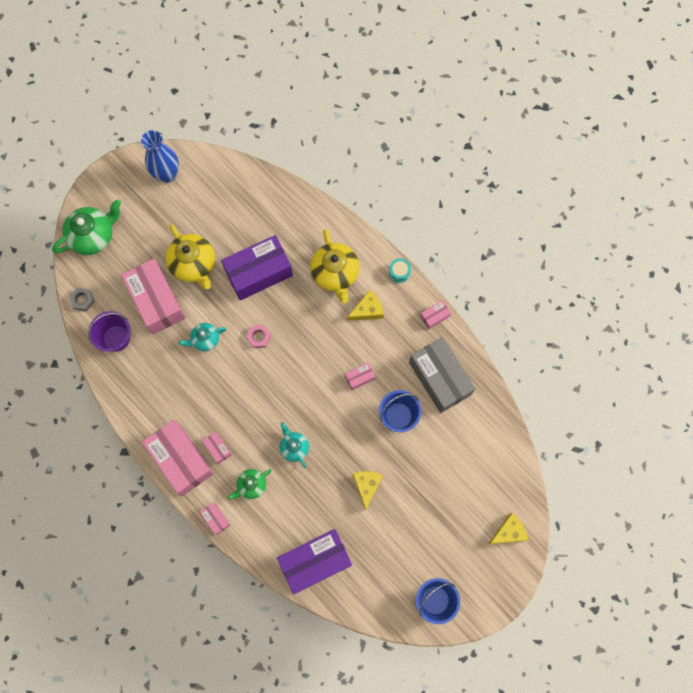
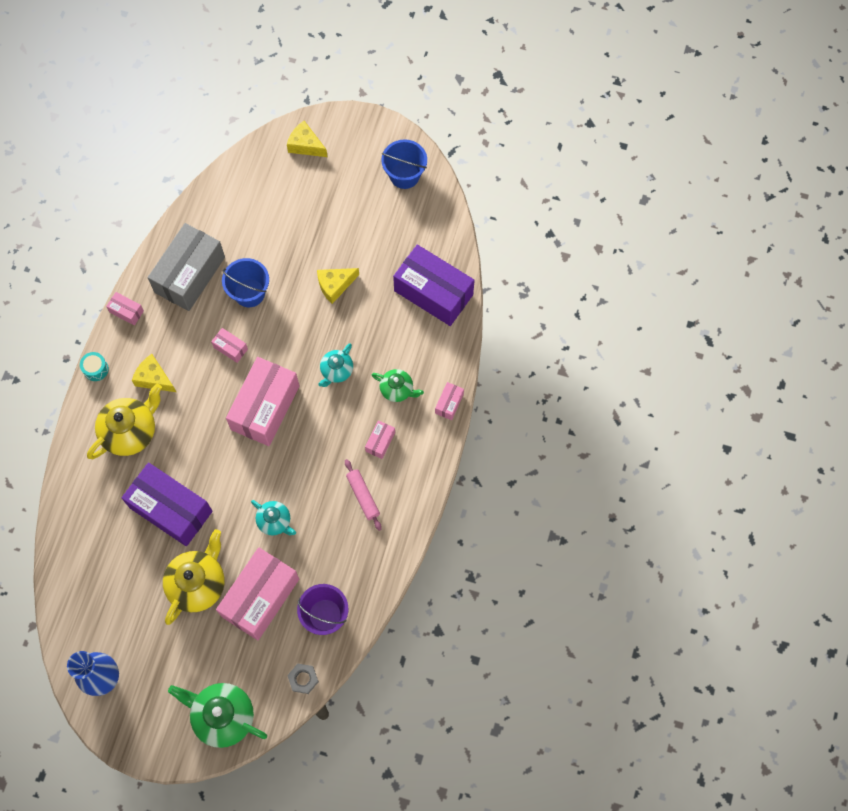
camera: 120 degrees left, 5 degrees down
(181, 460) = (412, 470): pink box -> pink box (265, 407)
(184, 412) = (363, 496): none -> pink rolling pin
(259, 337) = (242, 468): pink nut -> none

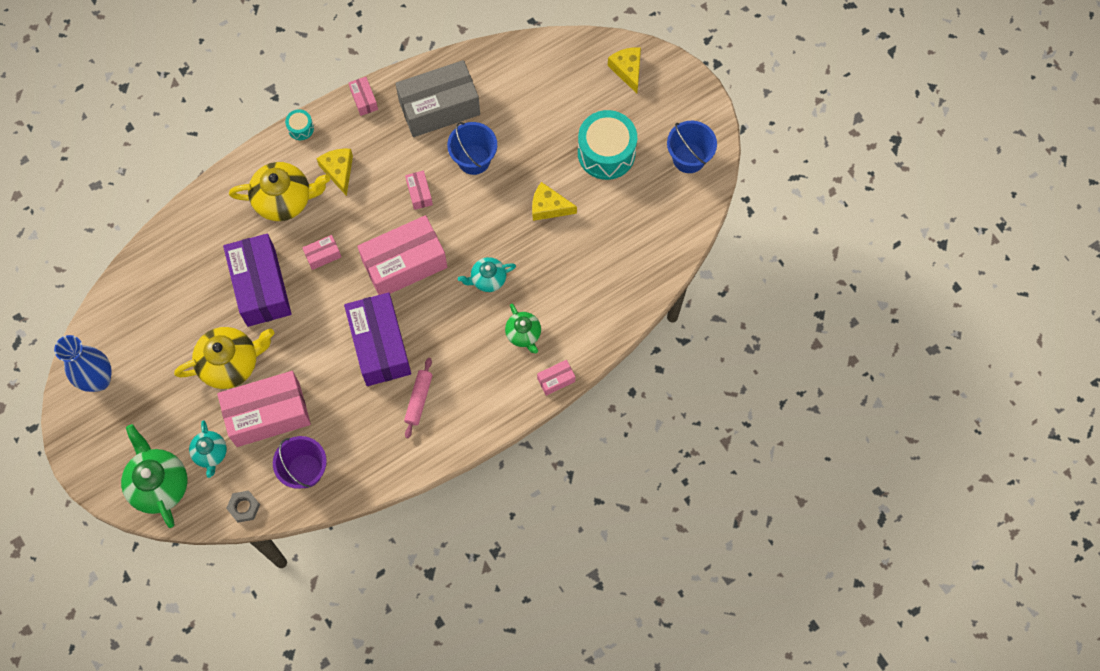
camera: 40 degrees right, 0 degrees up
(275, 521) = (332, 363): turquoise teapot -> turquoise teapot (210, 453)
(342, 215) = (606, 153): none -> turquoise drum
(380, 442) = (471, 366): pink box -> pink box (323, 255)
(433, 293) = (625, 277): purple box -> purple box (380, 346)

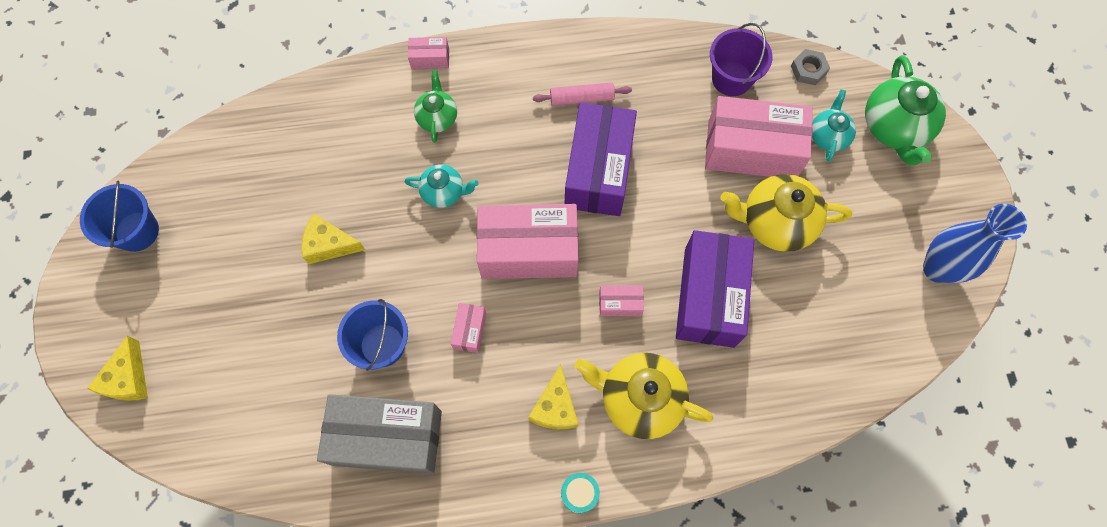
camera: 155 degrees left, 0 degrees up
(364, 100) = (478, 497): pink box -> none
(419, 399) = (582, 98): pink rolling pin -> pink rolling pin turned 45 degrees clockwise
(548, 207) = (329, 245): yellow cheese -> yellow cheese turned 150 degrees clockwise
(606, 153) = (224, 281): turquoise drum -> none

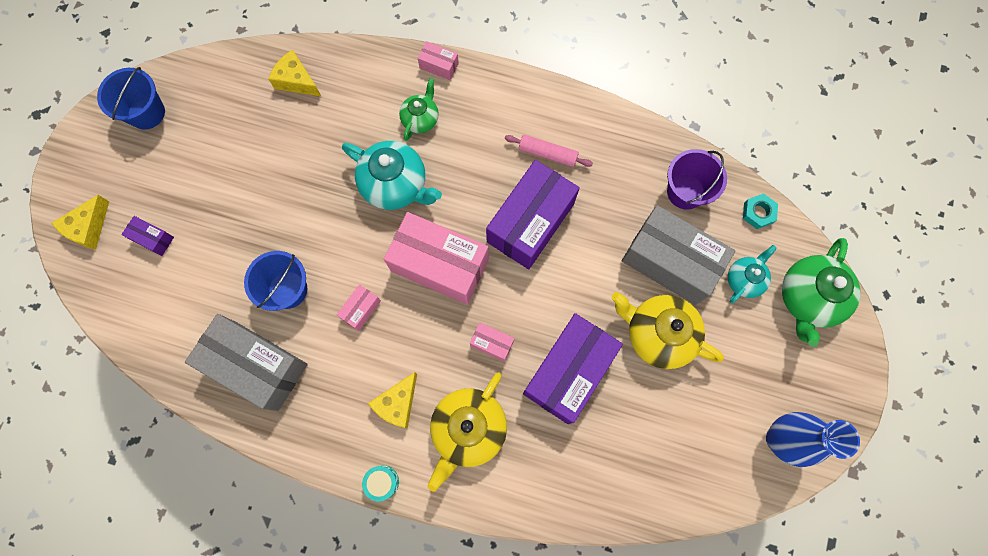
camera: 25 degrees right, 5 degrees up
(208, 358) = (153, 238): none -> purple box
(329, 245) = (285, 189): yellow cheese -> yellow cheese (296, 81)
(444, 192) = (395, 185): turquoise teapot -> turquoise teapot, size x1.73
(639, 399) = (468, 429): yellow teapot -> yellow teapot turned 105 degrees counterclockwise
(751, 149) = (670, 262): pink box -> grey box
(808, 70) = (758, 213): grey nut -> turquoise nut

